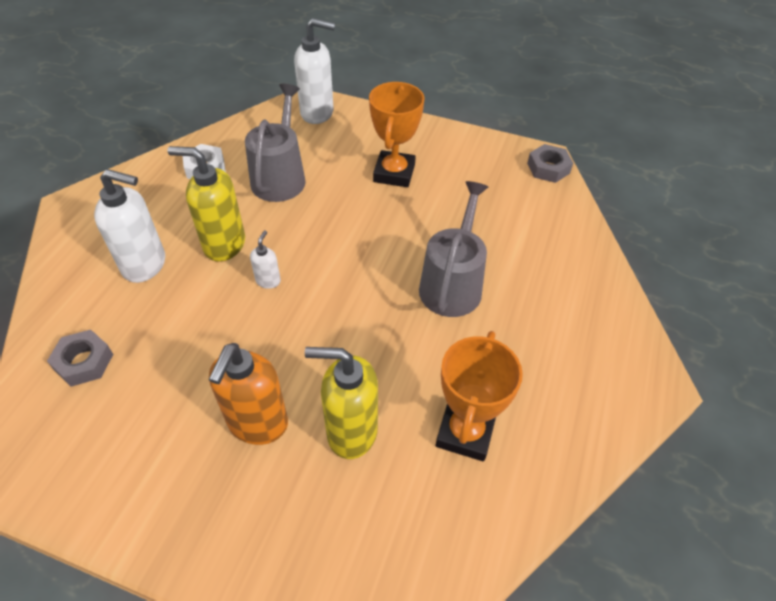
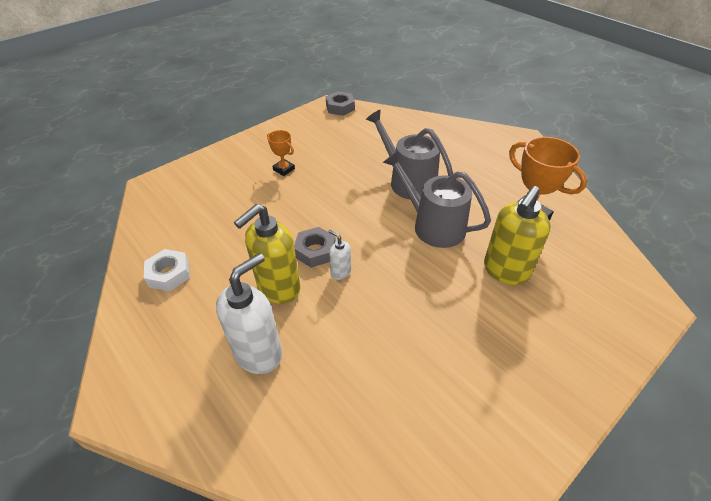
camera: 60 degrees left, 5 degrees down
(84, 362) = (349, 435): grey nut -> grey nut (315, 251)
(257, 424) = (477, 321): orange soap dispenser -> none
(280, 177) = (229, 229): grey watering can -> grey watering can (433, 225)
(317, 113) = (174, 184): white soap dispenser -> none
(394, 173) = (284, 169): orange trophy -> orange trophy, size x0.53

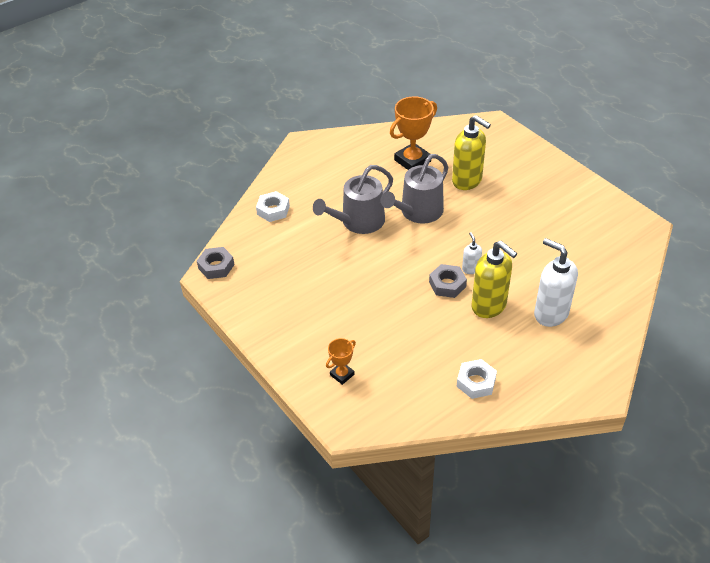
camera: 85 degrees left, 0 degrees up
(284, 169) = (329, 311): orange trophy -> orange trophy (342, 375)
(340, 272) = (470, 269): white soap dispenser -> white soap dispenser turned 120 degrees clockwise
(415, 129) = (273, 210): none -> white nut

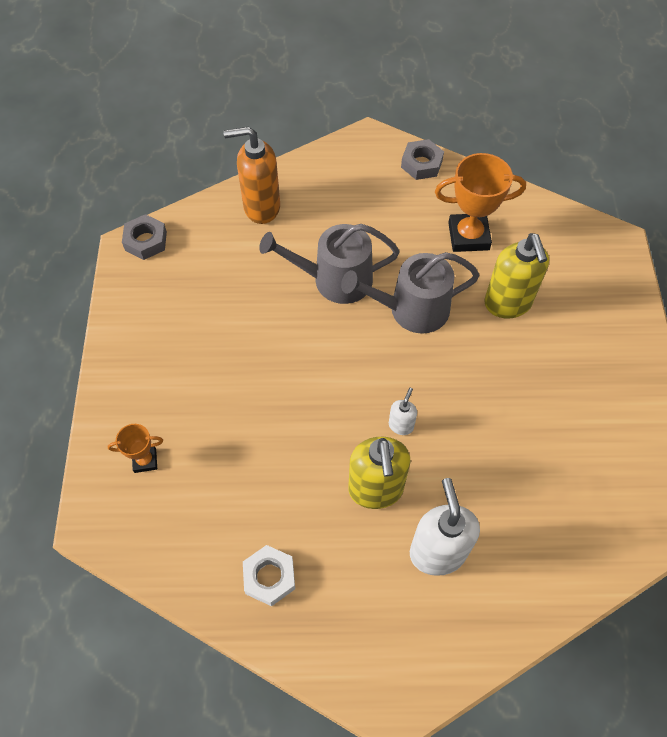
camera: 35 degrees right, 15 degrees up
(273, 210) = (261, 207): white nut -> orange soap dispenser
(447, 284) = (356, 427): grey nut -> grey nut (421, 164)

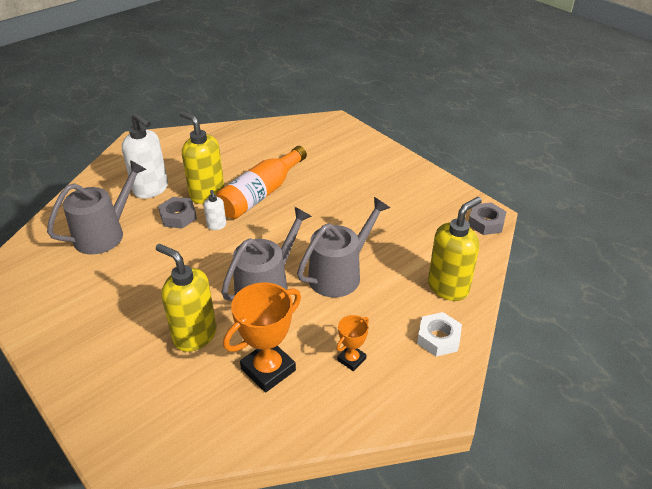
camera: 140 degrees right, 20 degrees down
(145, 460) = (340, 146): orange trophy -> orange trophy (351, 359)
(261, 207) = (448, 287): orange soap dispenser -> yellow soap dispenser
(269, 577) = (232, 144): white nut -> white nut (438, 338)
(315, 442) = (261, 194): none -> orange bottle
(421, 164) = (370, 412): grey nut -> grey nut (178, 216)
(533, 503) = (104, 234): none -> grey watering can

